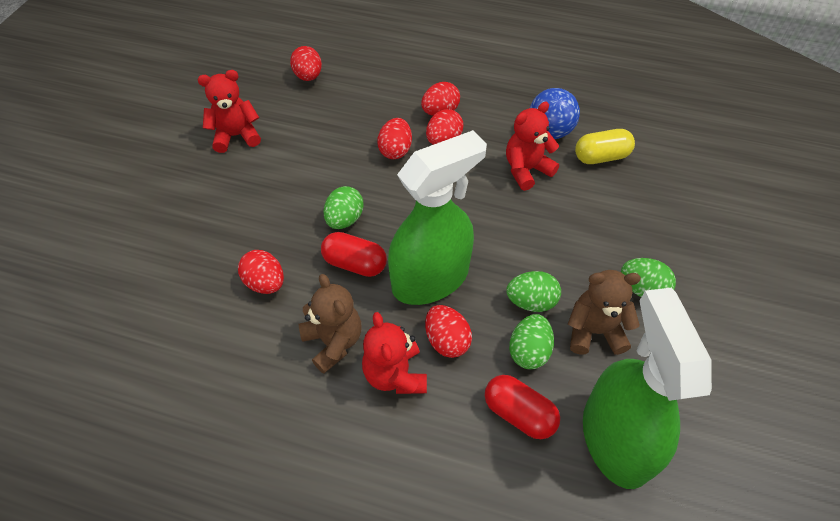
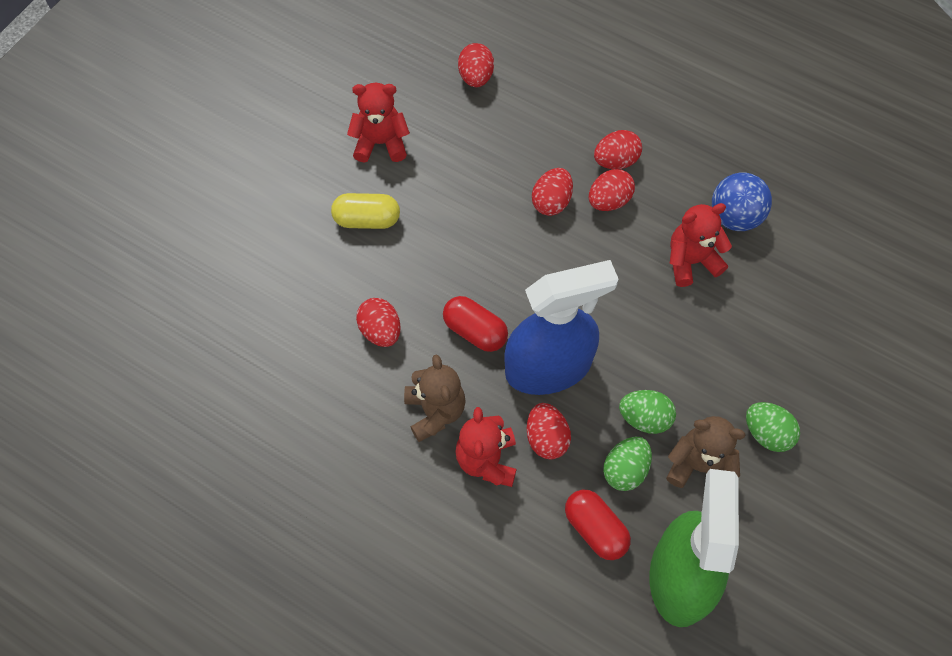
camera: 15 degrees right, 10 degrees up
(344, 219) = (476, 276): green egg -> none
(431, 279) = (549, 367): green spray bottle -> blue spray bottle
(601, 157) = (783, 264): yellow capsule -> yellow capsule (367, 220)

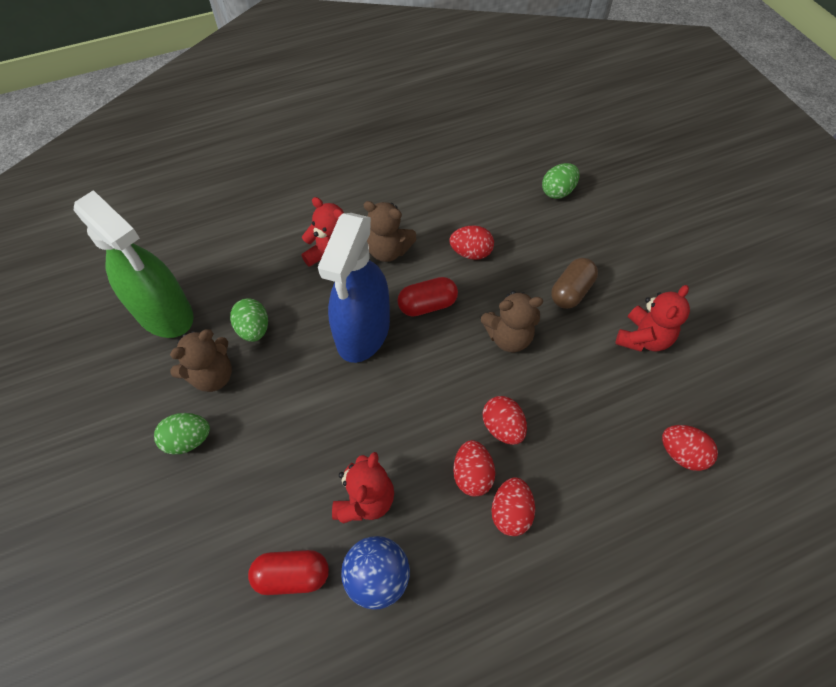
camera: 125 degrees right, 5 degrees down
(367, 220) = (571, 291): yellow capsule -> brown capsule
(459, 243) = (508, 337): none -> brown teddy bear
(546, 438) = (316, 299): red egg -> none
(595, 529) = (236, 288): red capsule -> red capsule (292, 575)
(644, 418) = (275, 366): green egg -> green egg (557, 192)

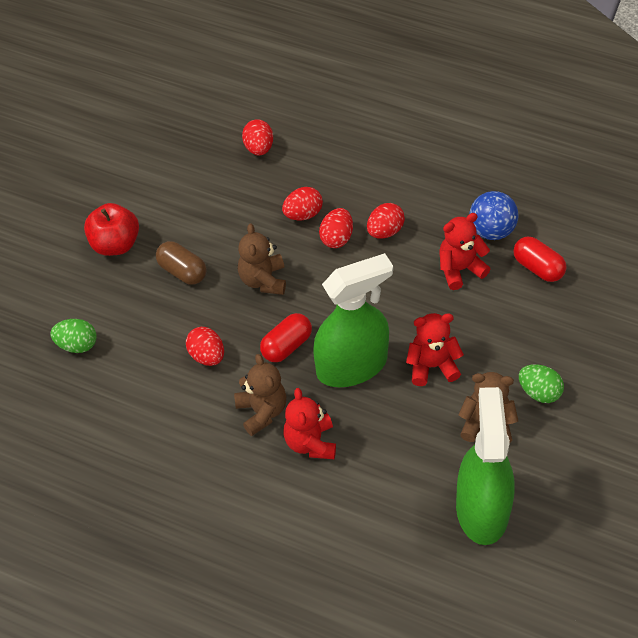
camera: 130 degrees left, 5 degrees down
(254, 329) = (426, 435): green egg -> none
(363, 332) = (352, 366): blue spray bottle -> green spray bottle
(427, 305) = (286, 346): red capsule -> red capsule turned 75 degrees counterclockwise
(508, 337) = (263, 280): brown teddy bear -> brown teddy bear turned 135 degrees counterclockwise
(510, 512) = (386, 199): red egg -> red egg (303, 214)
(571, 291) = (182, 271): brown capsule -> brown capsule turned 45 degrees clockwise
(642, 268) = (115, 244): none -> red apple
(643, 338) = (185, 210): red teddy bear -> red teddy bear (432, 366)

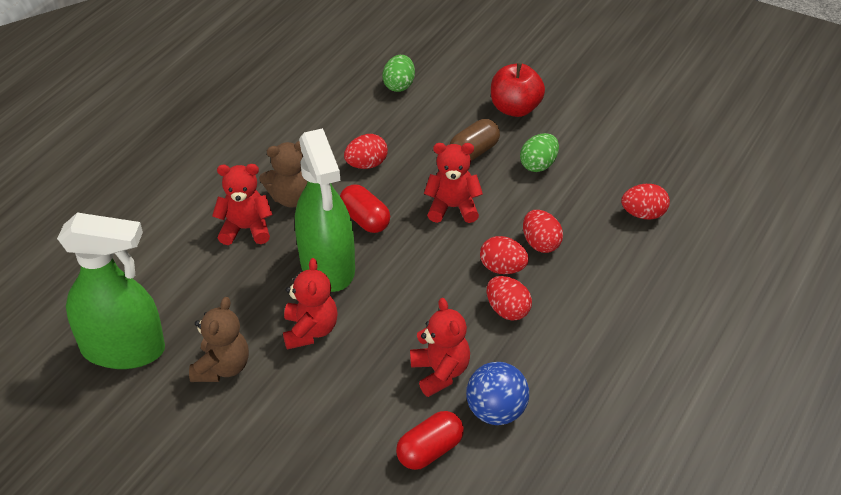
camera: 95 degrees right, 10 degrees down
(263, 280) = (453, 208): brown teddy bear -> red teddy bear
(539, 392) = (249, 422): green egg -> green egg (539, 165)

